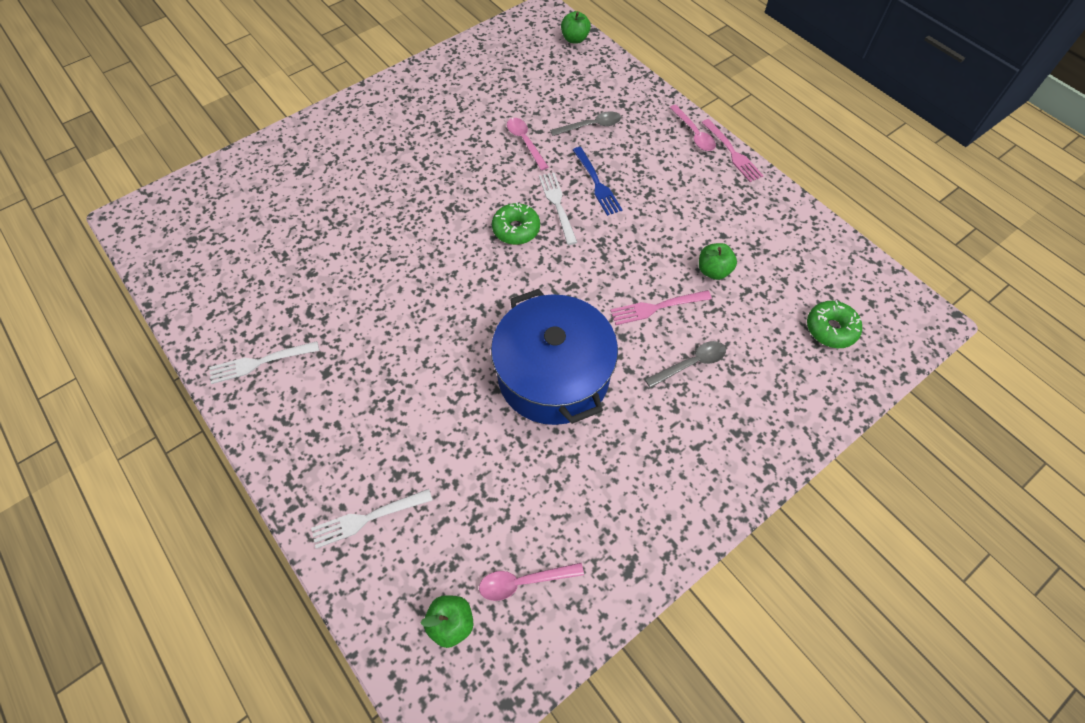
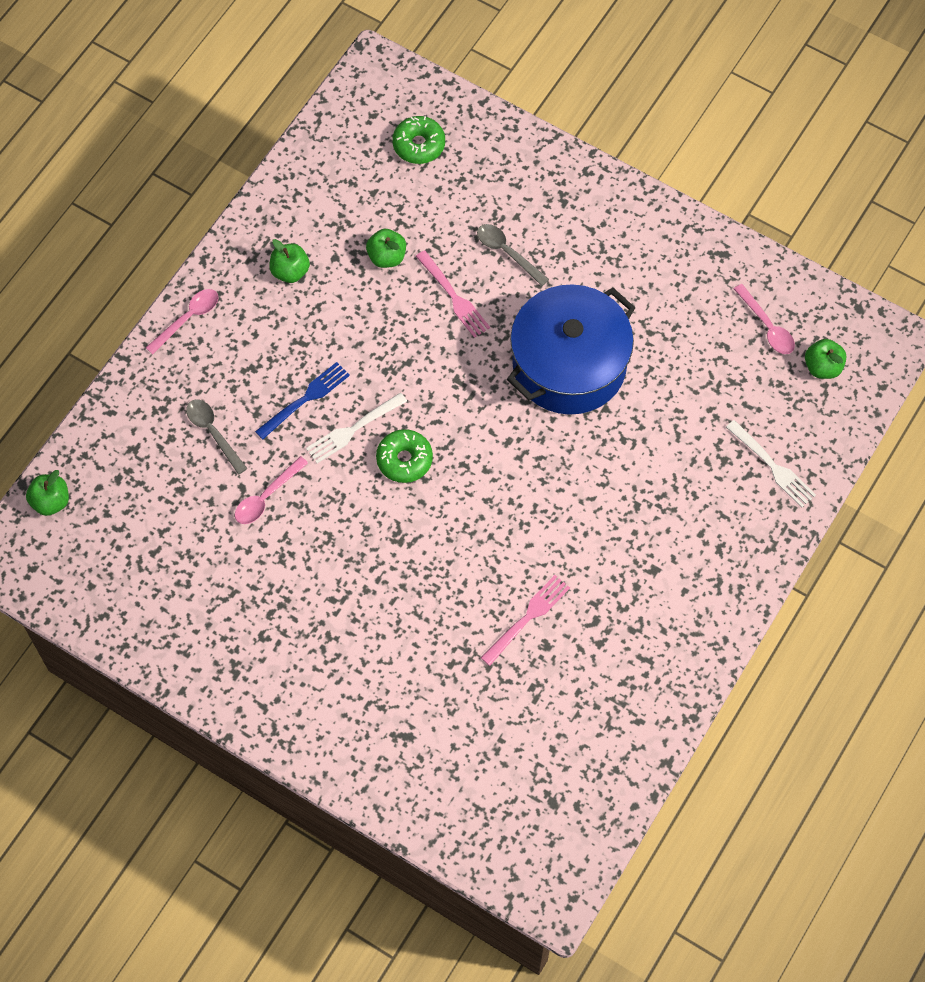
camera: 110 degrees left, 5 degrees up
(260, 362) = (669, 638): white fork -> none
(718, 203) = (290, 271): none -> green apple
(732, 152) = (205, 273): pink fork -> pink fork (527, 618)

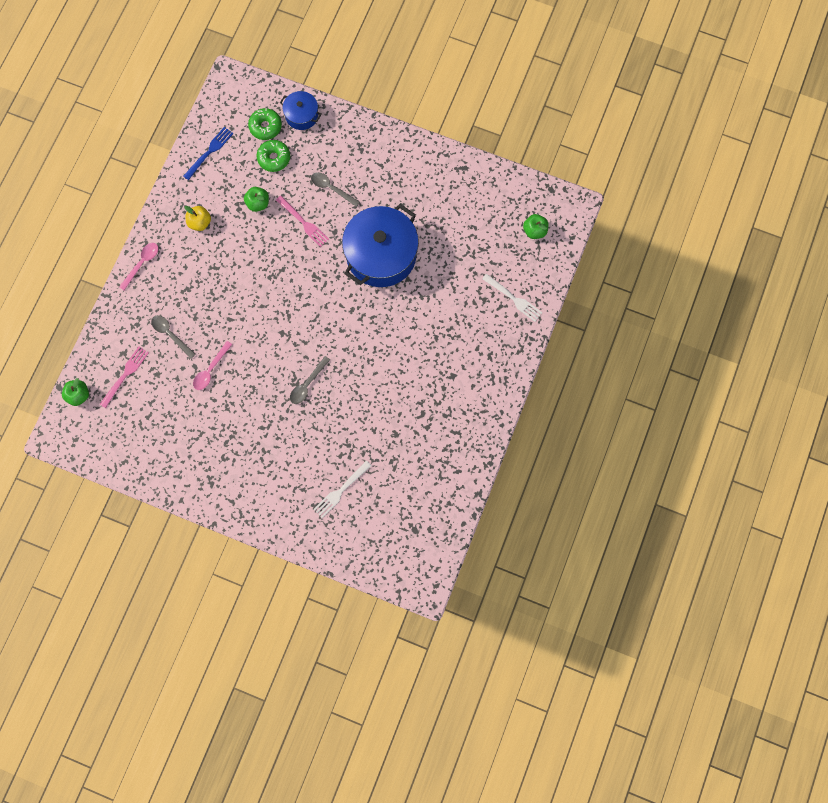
camera: 10 degrees left, 10 degrees up
(290, 271) = (200, 222): green apple -> yellow apple
(305, 399) = (223, 303): blue fork -> blue fork (209, 152)
(353, 429) = (256, 318): white fork -> white fork (341, 490)
(404, 460) = (291, 332): green donut -> green donut (274, 158)
(417, 544) = (307, 384): none -> grey spoon
(478, 136) = (301, 115): none -> blue pot
(527, 618) = (381, 419): pink fork -> pink fork (125, 375)
(767, 326) = (497, 210): pink spoon -> none

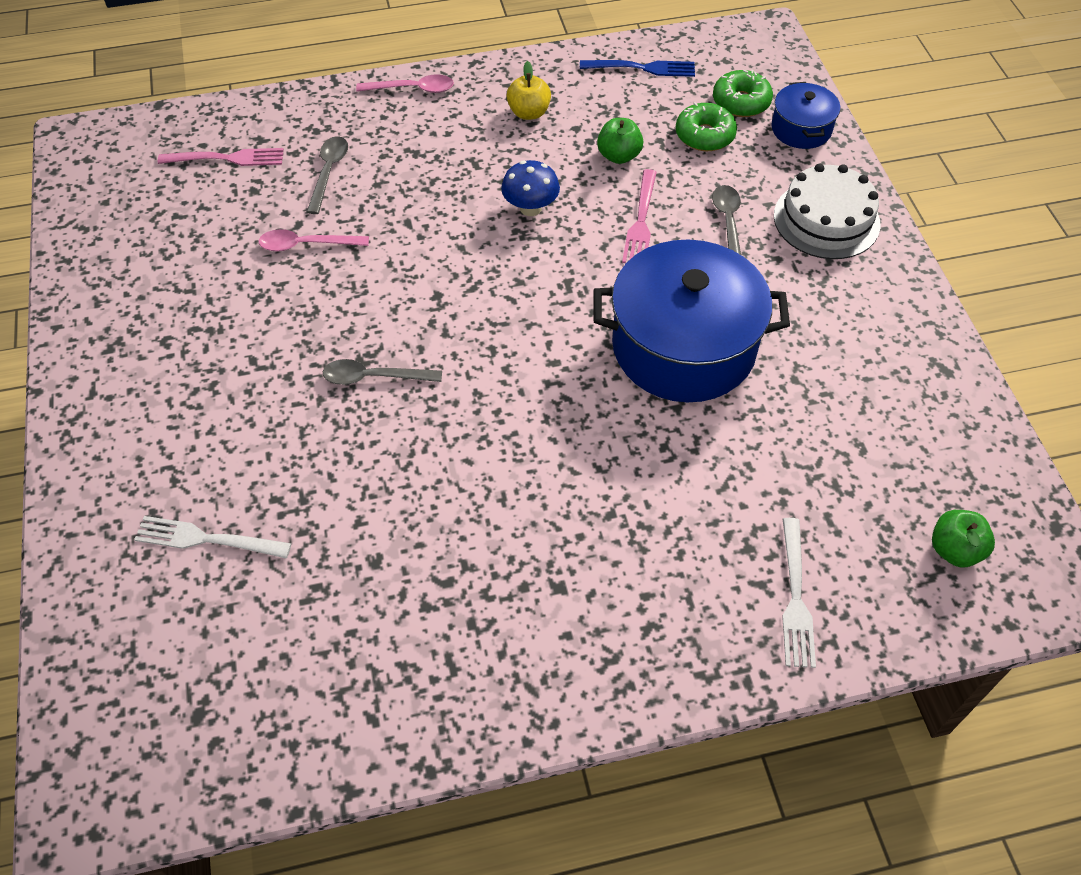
camera: 55 degrees right, 20 degrees down
(78, 395) = (160, 128): green apple -> none
(261, 262) = (530, 208): none -> blue mushroom
(359, 148) = (826, 219): none -> white cake

